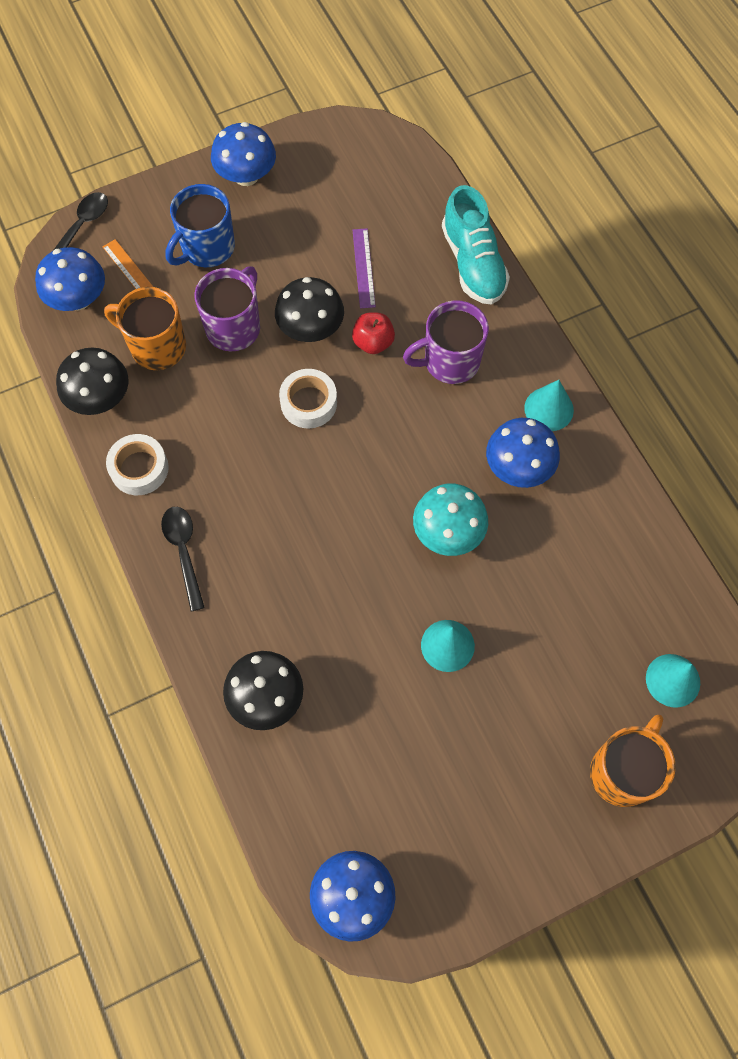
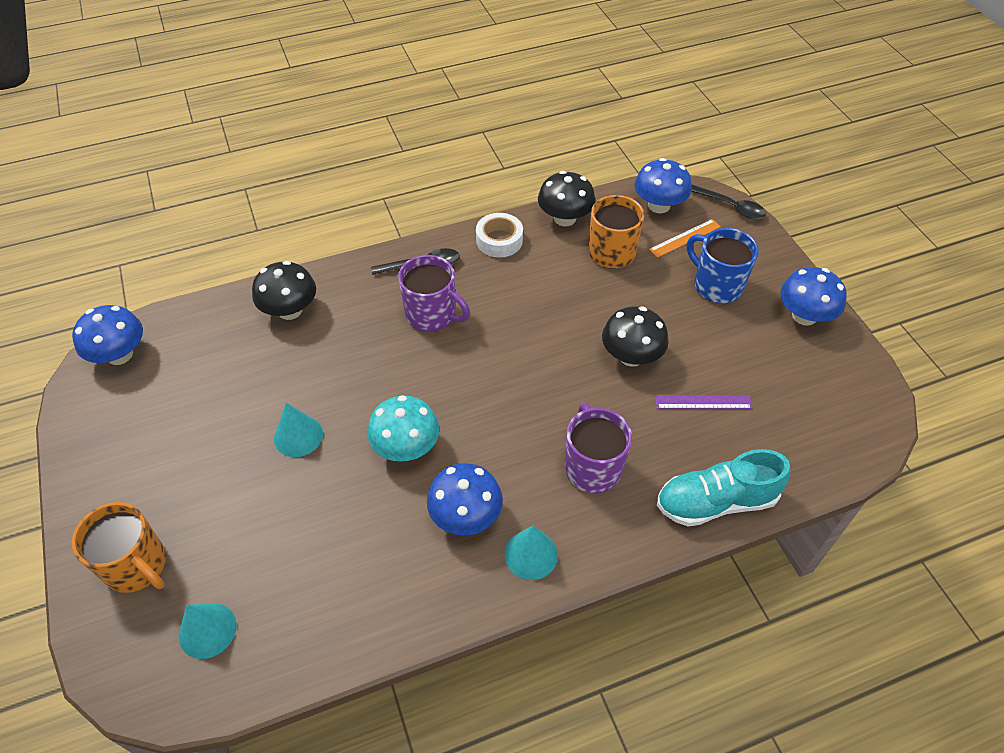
camera: 95 degrees right, 15 degrees down
(234, 327) = (632, 302): purple mug -> purple mug (432, 315)
(308, 403) = (552, 350): white tape -> none
(373, 342) = (615, 404): red apple -> none

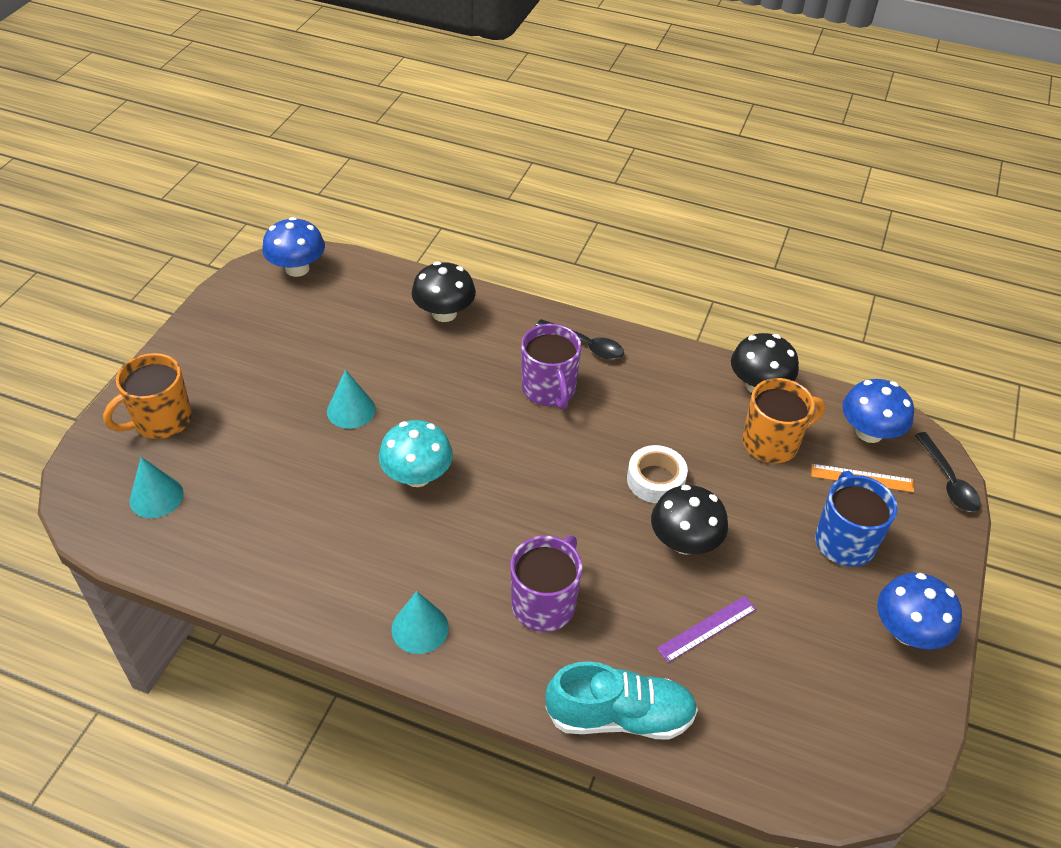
camera: 40 degrees right, 5 degrees down
(137, 566) = (161, 421): orange mug -> orange mug turned 60 degrees clockwise
(466, 516) = (404, 560): blue mushroom -> none
(499, 240) = (675, 366): white tape -> white tape (655, 480)
(703, 402) = (707, 629): purple ruler -> purple ruler turned 75 degrees counterclockwise
(716, 502) = (620, 716): turquoise shoe -> turquoise shoe turned 150 degrees clockwise

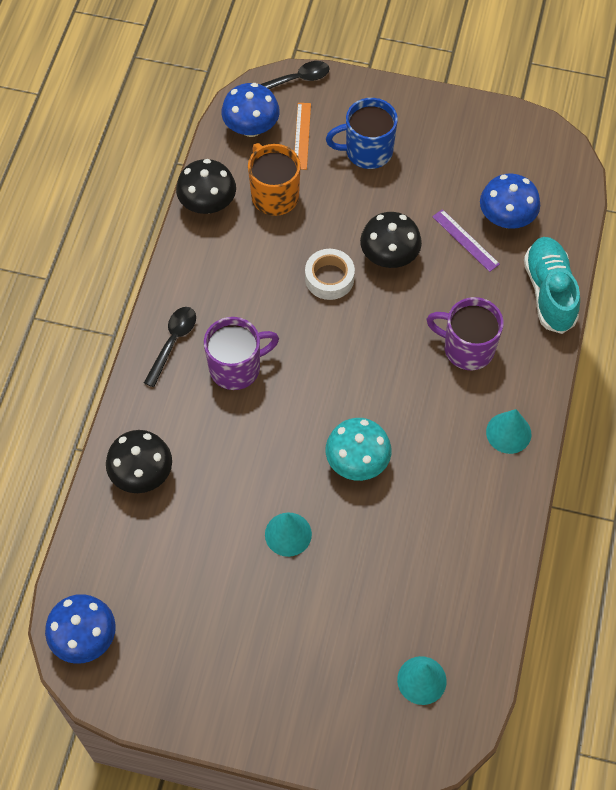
camera: 95 degrees left, 15 degrees up
(161, 421) = (329, 709): orange mug -> none
(907, 631) = (440, 119): blue mushroom -> blue mushroom (506, 218)

